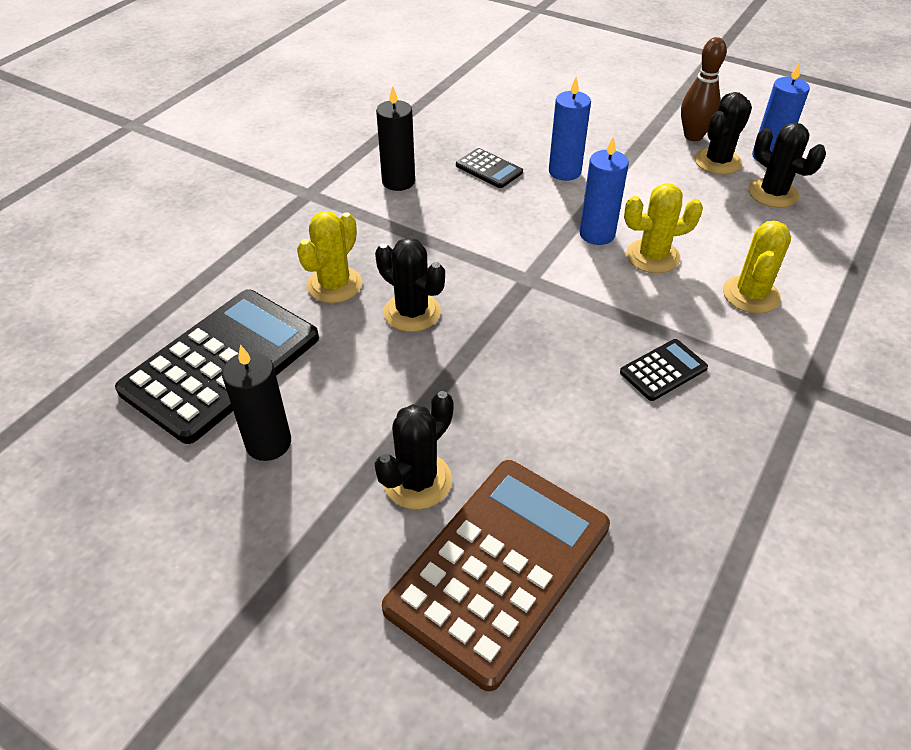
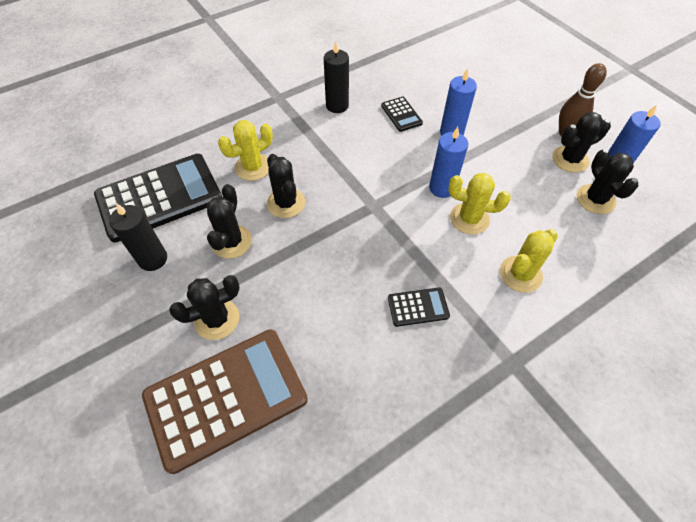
camera: 25 degrees right, 10 degrees up
(369, 382) = (231, 242): none -> black cactus

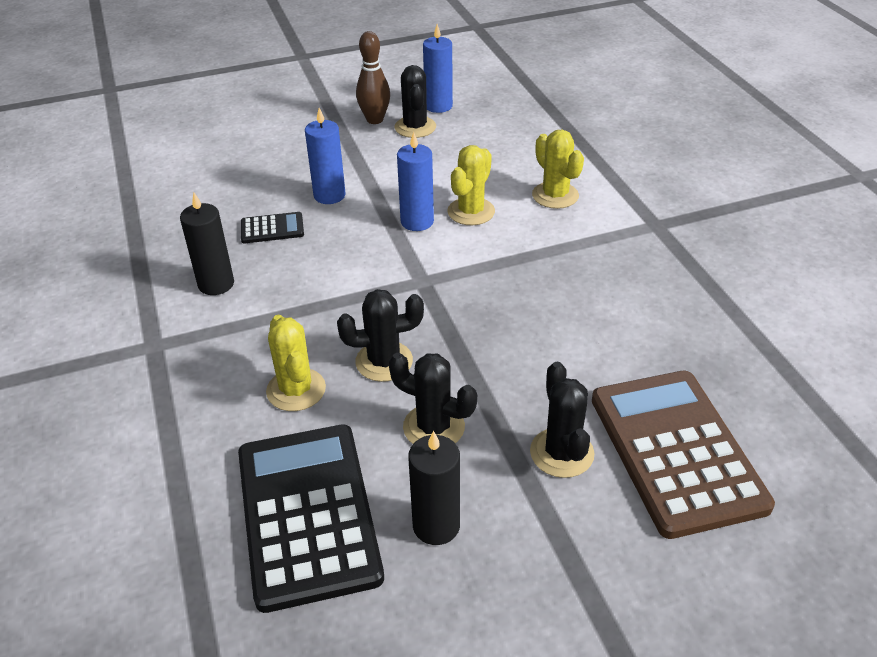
camera: 75 degrees left, 15 degrees down
(418, 307) = (580, 273): black calculator -> none
(595, 199) = (476, 127): black cactus -> none

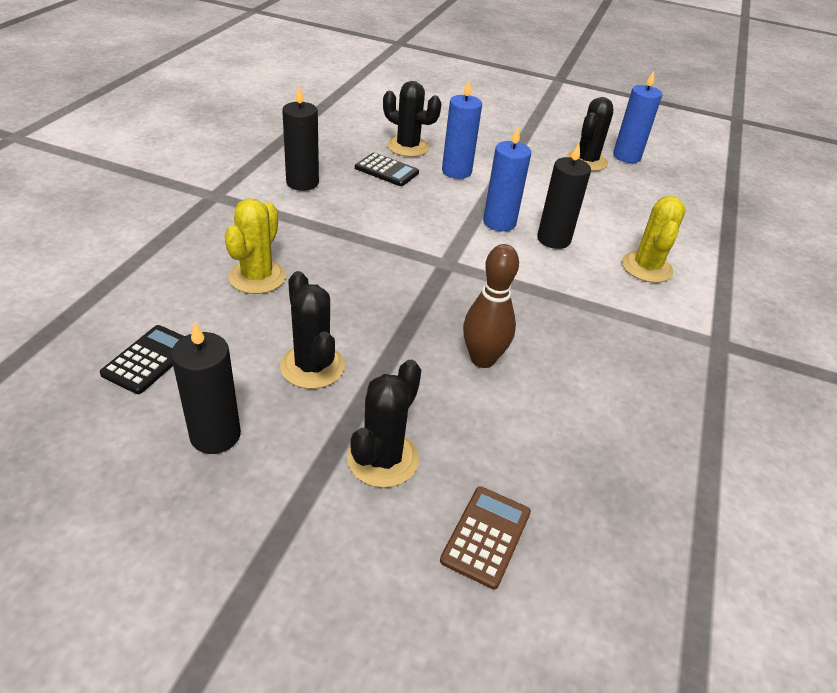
camera: 35 degrees right, 0 degrees up
(307, 514) = (149, 359): black calculator -> black calculator, size x0.44
(375, 120) = (560, 141): brown bowling pin -> brown bowling pin (482, 359)
(384, 361) = (341, 298): black cactus -> black cactus (408, 147)
(471, 212) = (553, 239): yellow cactus -> black candle
(676, 451) = (486, 536): brown calculator -> brown calculator, size x0.44

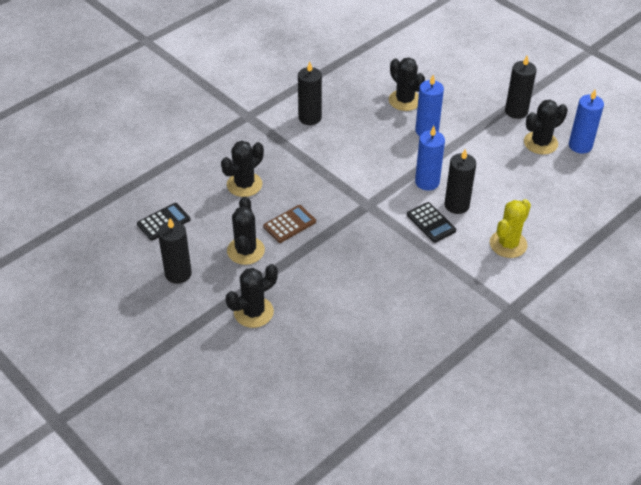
camera: 30 degrees right, 5 degrees up
(257, 277) = (244, 184): yellow cactus -> black cactus
(386, 170) = (375, 119): black calculator -> black calculator (431, 223)
(482, 359) = (345, 275): brown bowling pin -> none
(486, 536) = (281, 366): brown calculator -> brown calculator (289, 224)
(536, 138) = (516, 111): none -> black candle

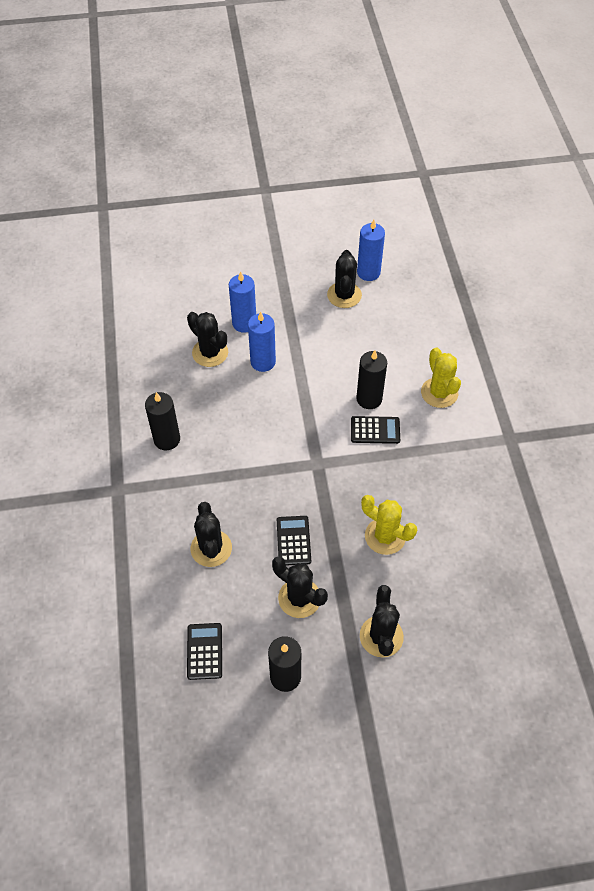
camera: 55 degrees left, 10 degrees up
(289, 224) = (293, 541): brown calculator -> black calculator
(341, 274) = (385, 536): none -> yellow cactus
(404, 100) = (210, 353): black cactus -> black cactus turned 45 degrees clockwise
(427, 182) = (325, 402): blue candle -> blue candle (244, 323)
(516, 111) = (293, 286): black candle -> none

